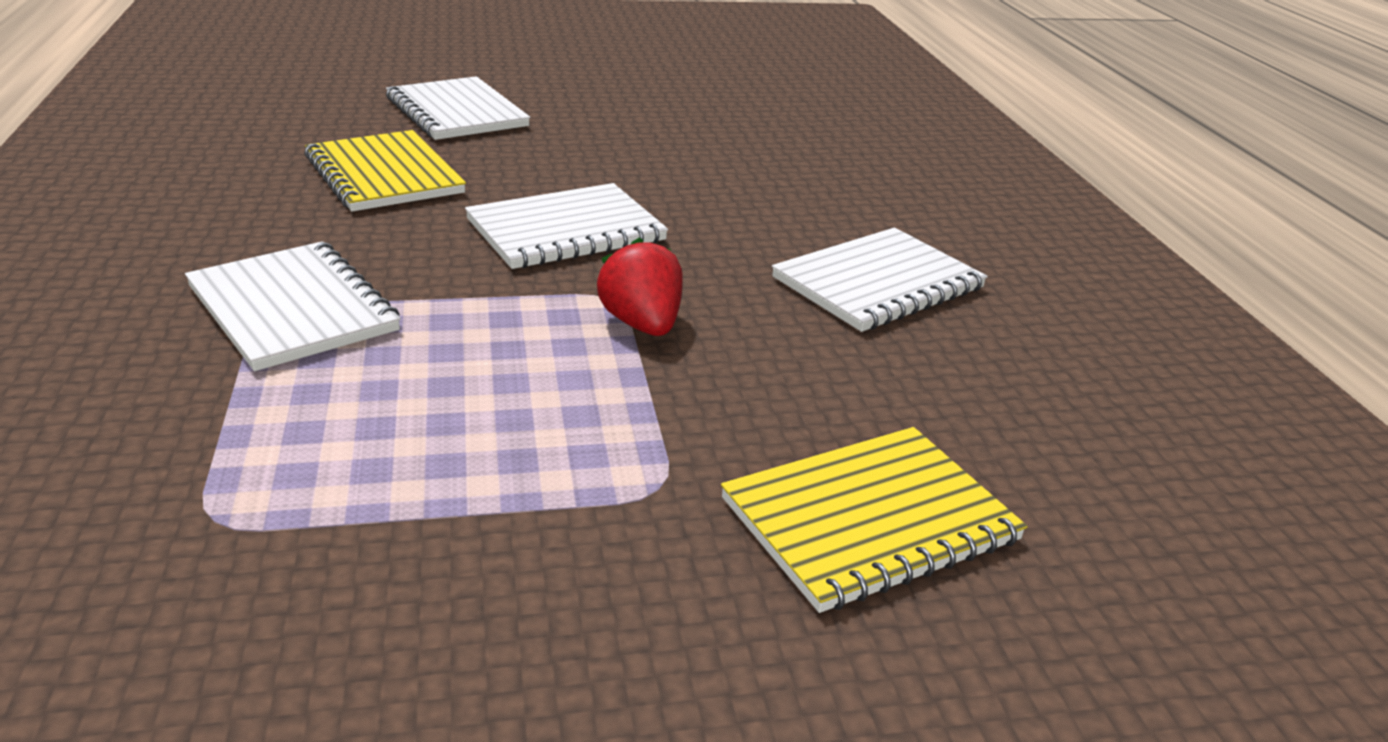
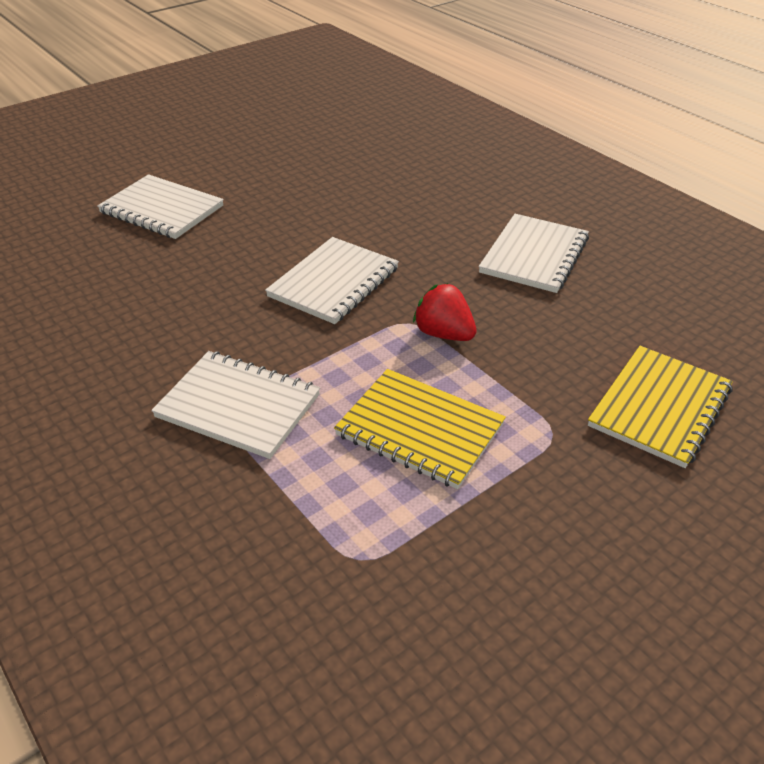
camera: 25 degrees left, 10 degrees up
(384, 175) = (174, 280): yellow notebook -> yellow notebook (420, 430)

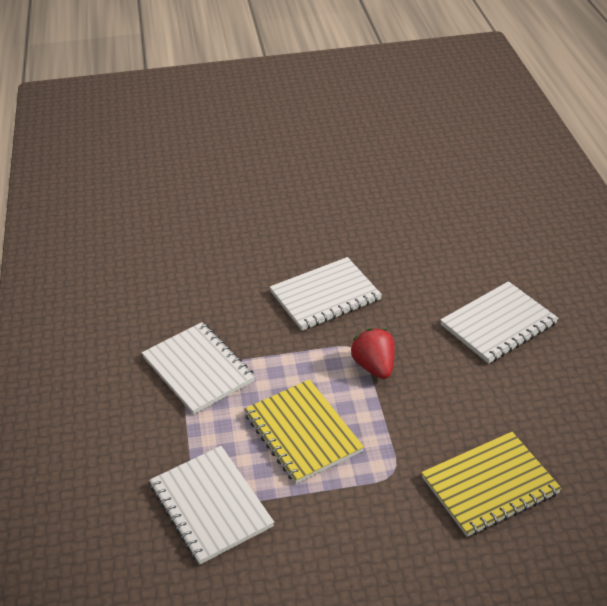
camera: 30 degrees right, 0 degrees up
(162, 209) = (245, 193): white notebook -> white notebook (211, 506)

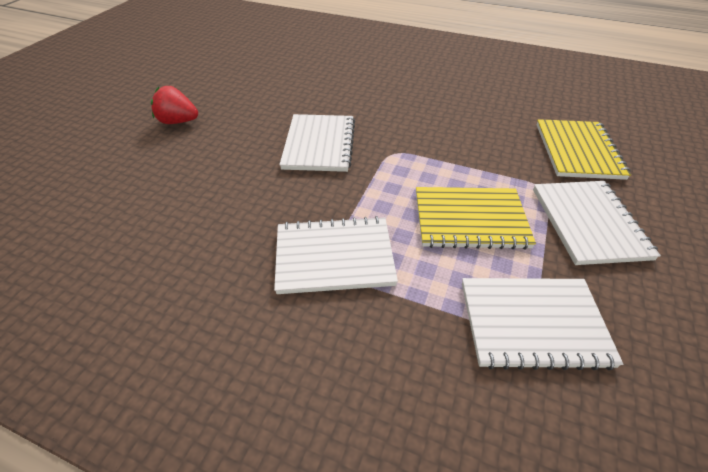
camera: 60 degrees left, 5 degrees up
(374, 366) = (422, 152): red strawberry -> red strawberry (178, 121)
(498, 324) = (425, 89): white notebook -> white notebook (588, 223)

